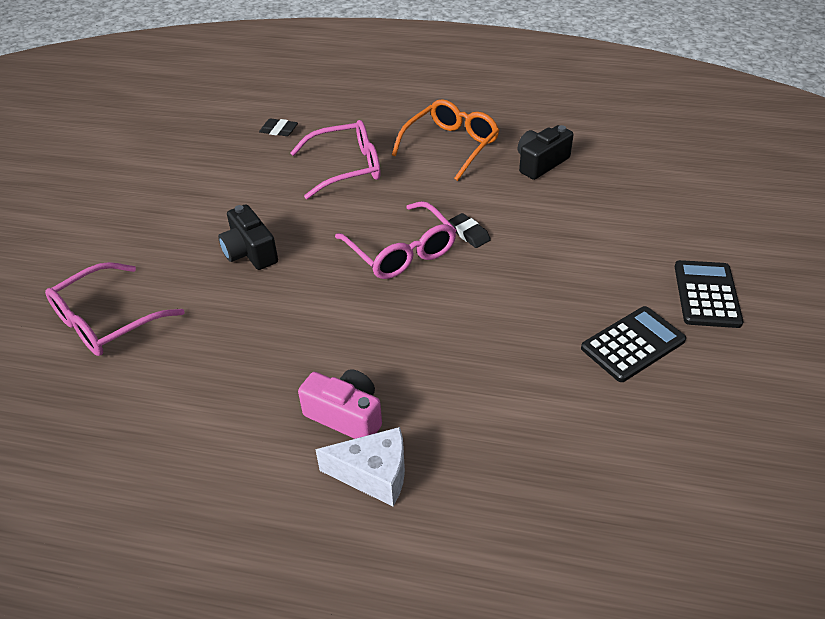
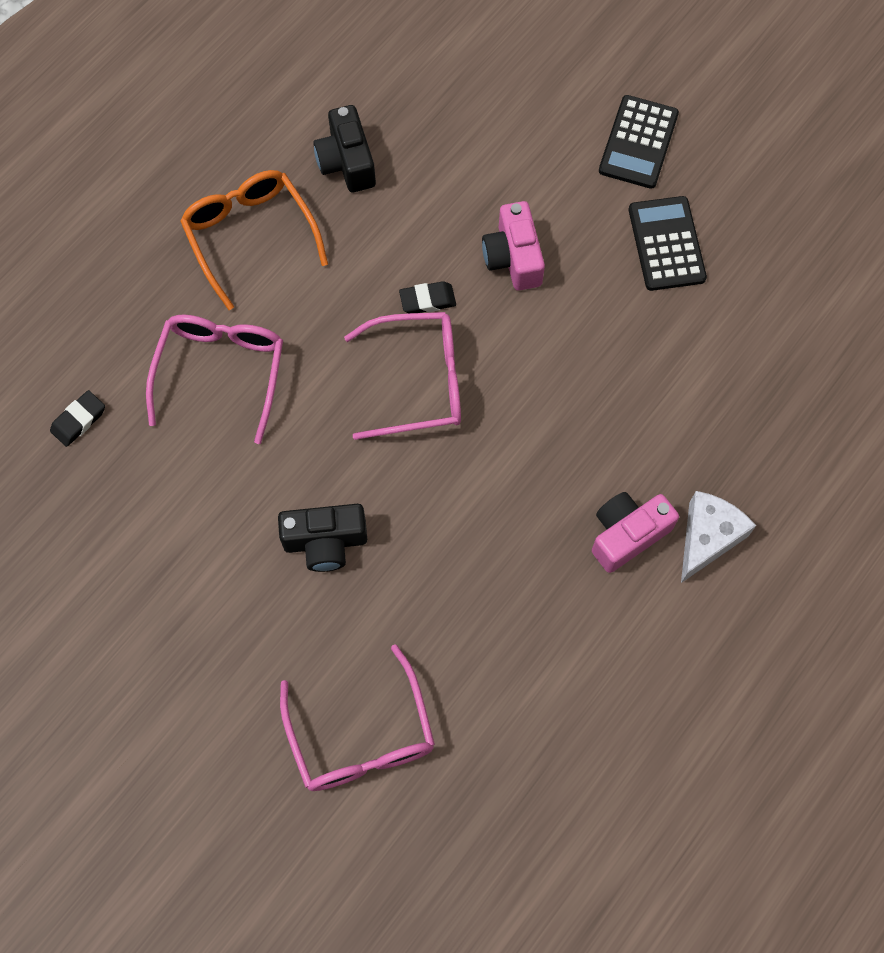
camera: 65 degrees left, 25 degrees up
(540, 262) = (513, 257): none -> pink camera
(706, 294) = (638, 142): black calculator -> black calculator turned 105 degrees counterclockwise

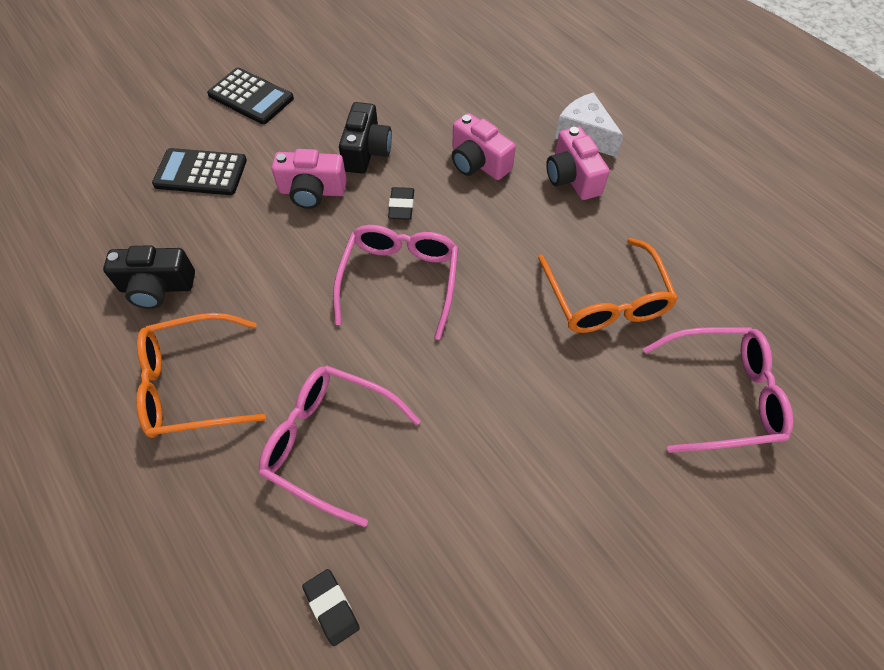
camera: 75 degrees left, 10 degrees down
(325, 542) = (533, 385): black camera -> black camera (366, 151)
(427, 300) = (325, 257): black eraser -> black eraser (401, 206)
(453, 599) = (605, 299): none -> orange glasses
(616, 421) = (478, 162): none -> pink camera
(666, 244) = (343, 101): black calculator -> black calculator (201, 172)

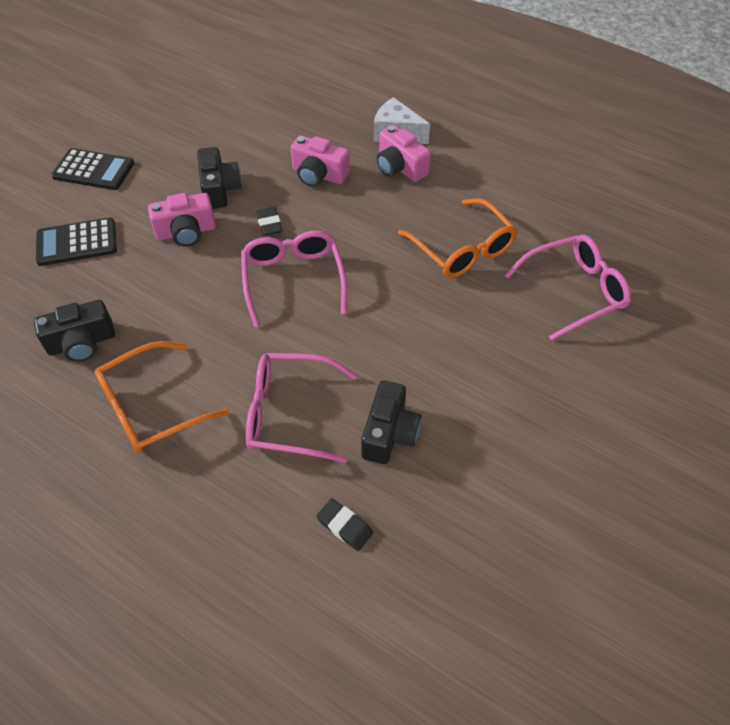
camera: 20 degrees left, 5 degrees down
(429, 507) = (389, 433): none -> black camera

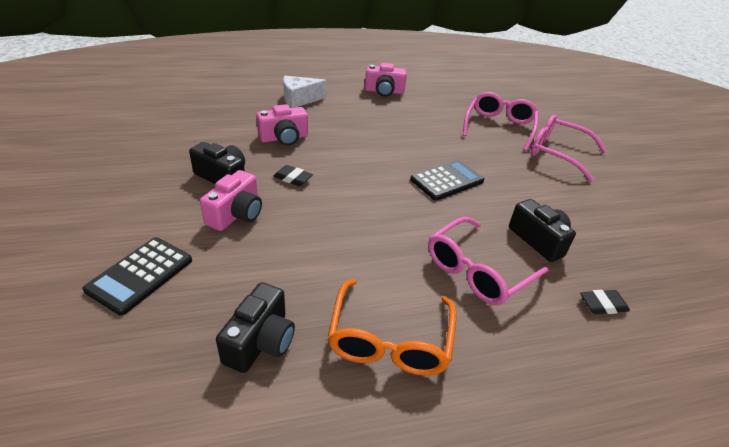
camera: 50 degrees left, 15 degrees down
(93, 170) = (79, 217): black calculator -> black calculator (447, 180)
(293, 279) = (358, 199): pink glasses -> pink glasses (557, 153)
(400, 167) = (328, 114): pink camera -> pink camera (384, 91)
(462, 249) = (424, 135): orange glasses -> none

